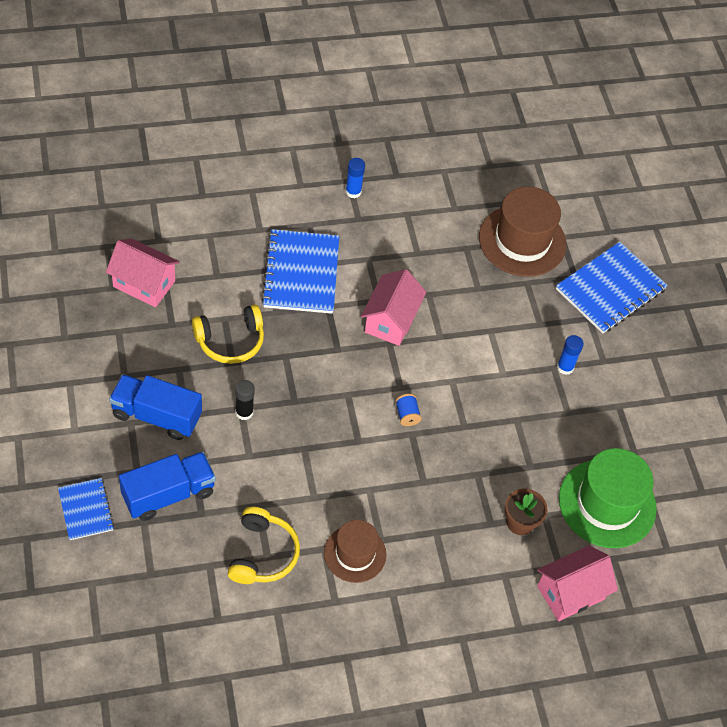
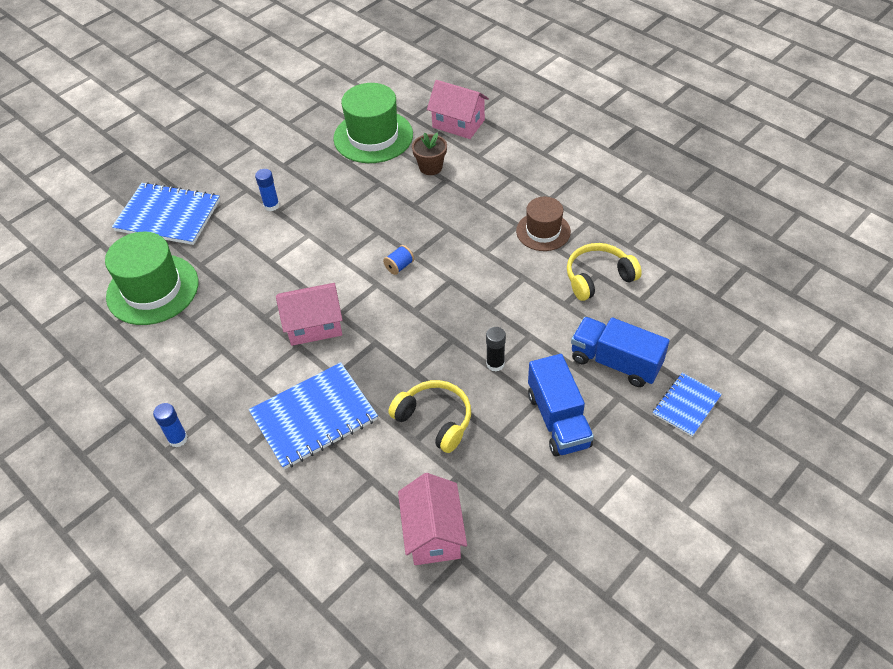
camera: 115 degrees left, 5 degrees down
(522, 241) = (152, 289): brown hat -> green hat

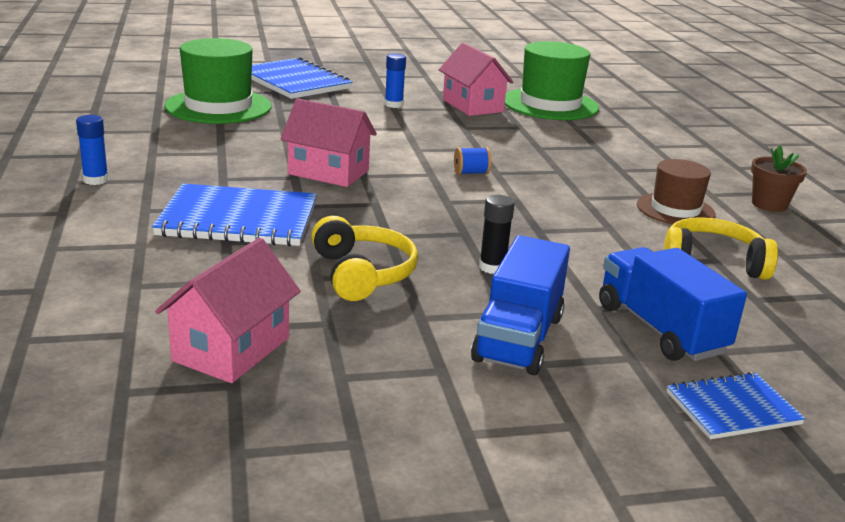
camera: 30 degrees right, 25 degrees down
(430, 167) = (589, 135): brown flower pot -> brown flower pot (769, 204)
(458, 124) = (654, 124): pink house -> pink house (472, 106)

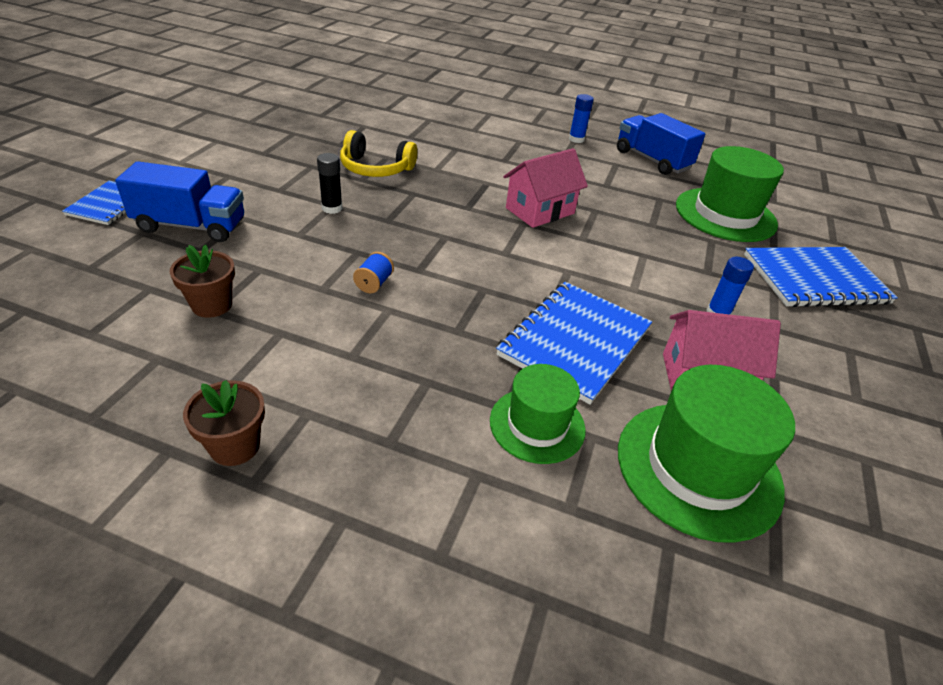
camera: 120 degrees right, 15 degrees up
(231, 349) = (346, 121): pink house -> none
(238, 219) = (483, 159): blue notebook -> blue notebook (574, 342)
(471, 173) = (492, 274): blue spool -> blue spool (374, 283)
(518, 338) = (255, 181): blue truck -> blue truck (652, 160)
(593, 138) = (537, 425): none -> green hat
(675, 209) = (308, 353): brown hat -> none
(712, 262) = (212, 305): yellow headphones -> brown flower pot

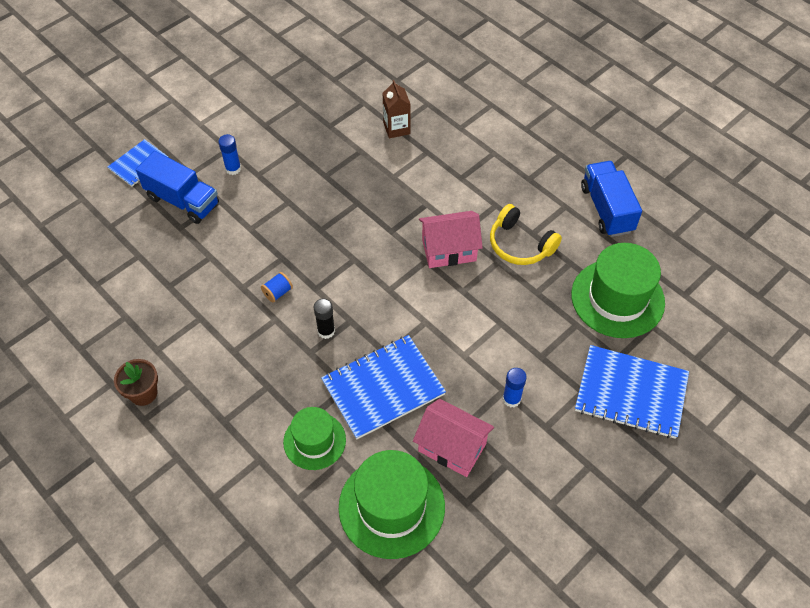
camera: 30 degrees right, 15 degrees up
(212, 305) = (169, 282): brown flower pot -> none
(332, 208) = (286, 205): black glue stick -> black glue stick (326, 331)
(375, 168) = (343, 164): yellow headphones -> yellow headphones (520, 244)
(412, 138) = (396, 128): none -> brown carton
(576, 139) = (552, 162): blue glue stick -> blue glue stick (233, 169)

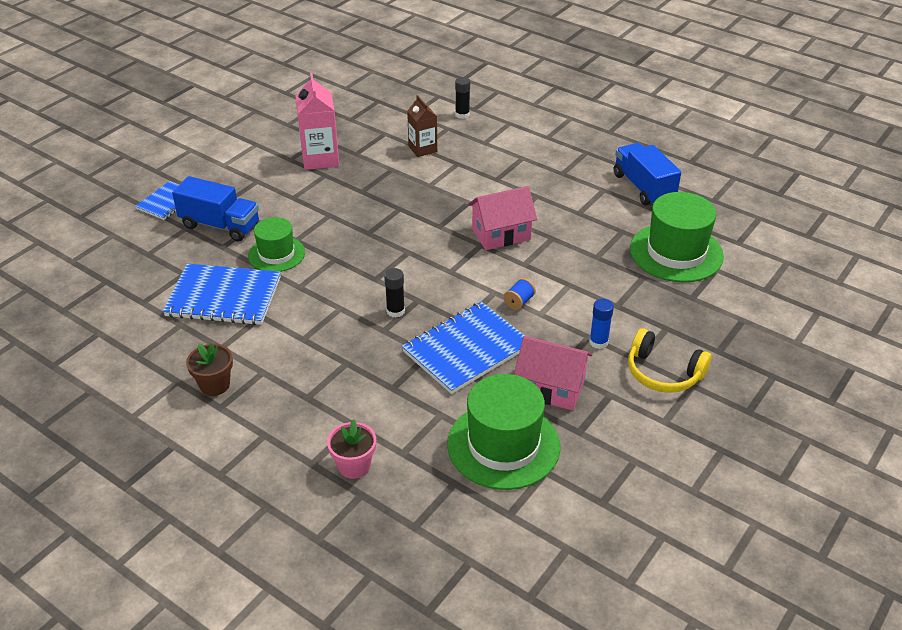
camera: 10 degrees left, 15 degrees down
(233, 169) = (266, 195): blue glue stick -> none
(250, 507) = (354, 466): none -> pink flower pot
(278, 292) = (337, 286): blue spool -> blue spool (519, 302)
(294, 128) = (320, 159): none -> pink carton
(314, 441) = (408, 401): green hat -> green hat (276, 254)
(446, 87) = (462, 114): none -> black glue stick
(520, 244) = (569, 223): yellow headphones -> yellow headphones (663, 373)
(631, 393) = (713, 323): blue notebook -> blue notebook (224, 297)

